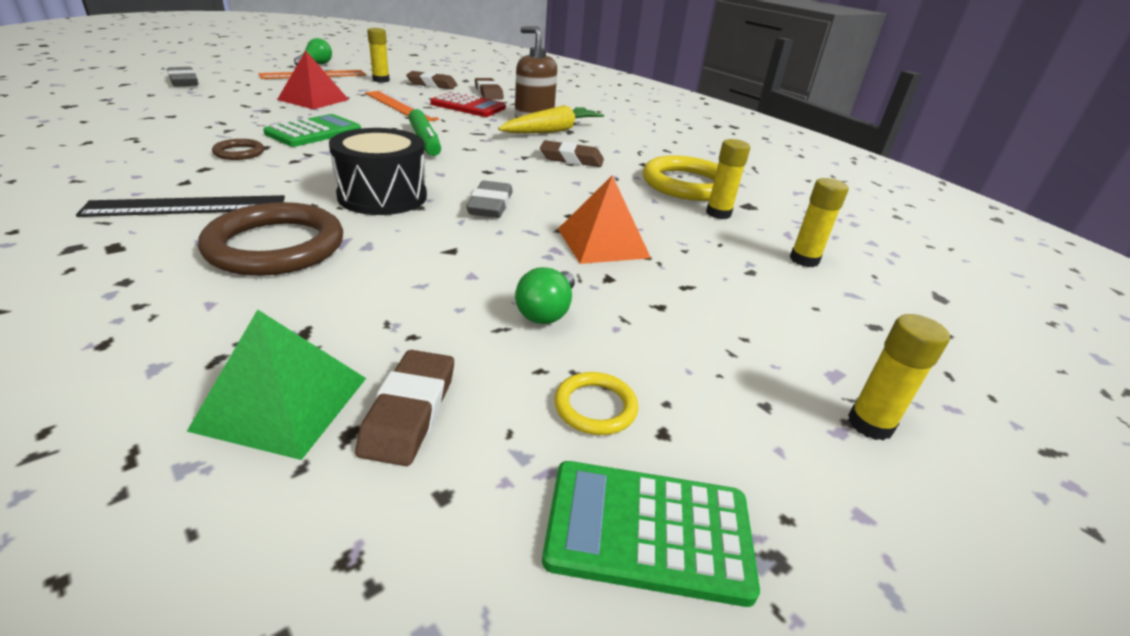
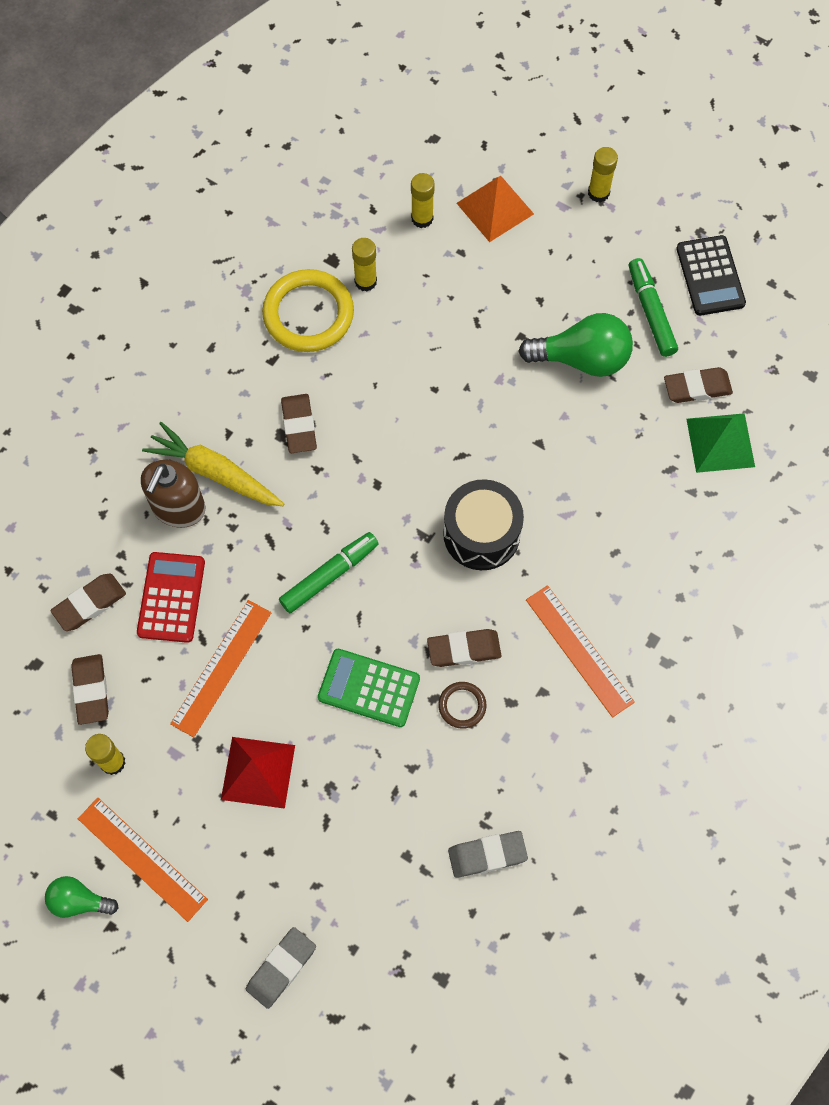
camera: 105 degrees left, 35 degrees up
(187, 206) = (579, 650): black ruler -> orange ruler
(276, 246) = (597, 549): brown ring -> none
(285, 164) = (464, 649): none -> brown eraser
(490, 205) = (451, 450): grey eraser -> grey eraser (487, 855)
(547, 312) = (582, 359): green light bulb -> green light bulb, size x1.77
(595, 407) = (651, 312): yellow ring -> green marker
(602, 243) = (471, 352): orange pyramid -> orange pyramid (495, 208)
(648, 531) = (710, 276): green calculator -> black calculator

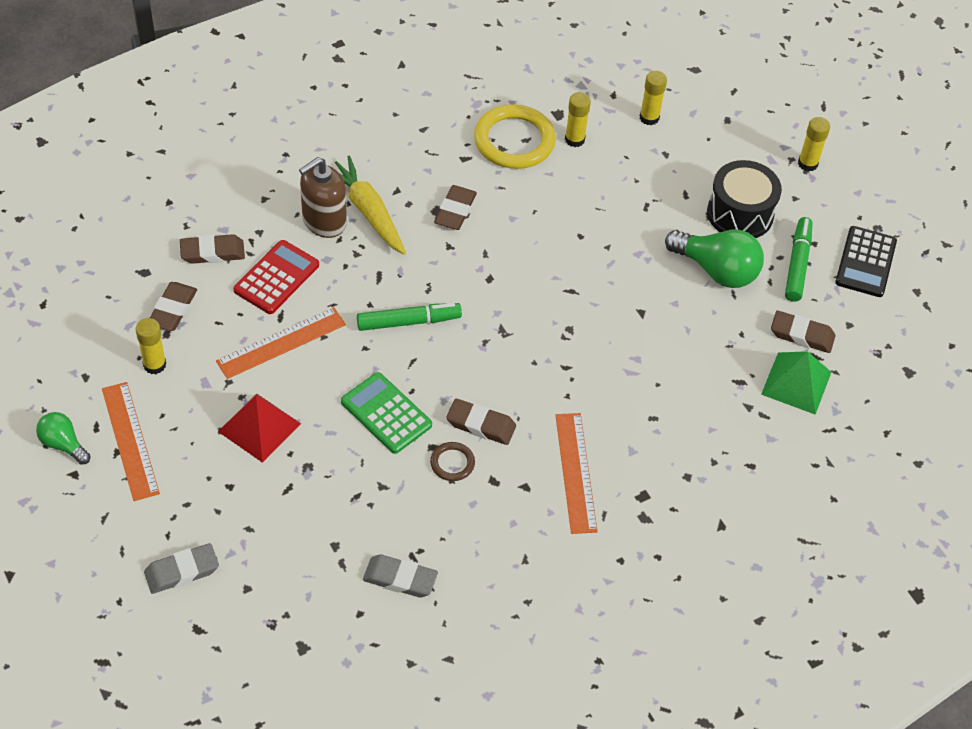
camera: 25 degrees right, 15 degrees down
(481, 534) = (550, 352): black drum -> black drum (740, 214)
(495, 208) = (713, 137): orange pyramid -> none

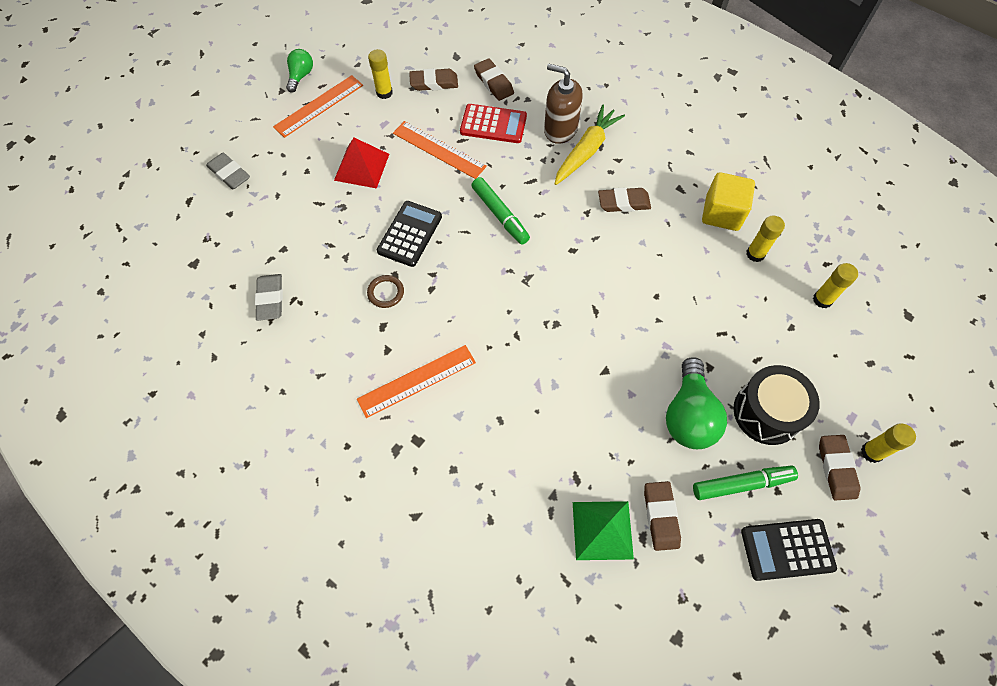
camera: 70 degrees right, 10 degrees up
(386, 413) = (410, 234): green calculator -> black calculator
(481, 425) = (430, 298): brown eraser -> brown eraser (836, 468)
(514, 141) = (722, 213): yellow ring -> yellow cube

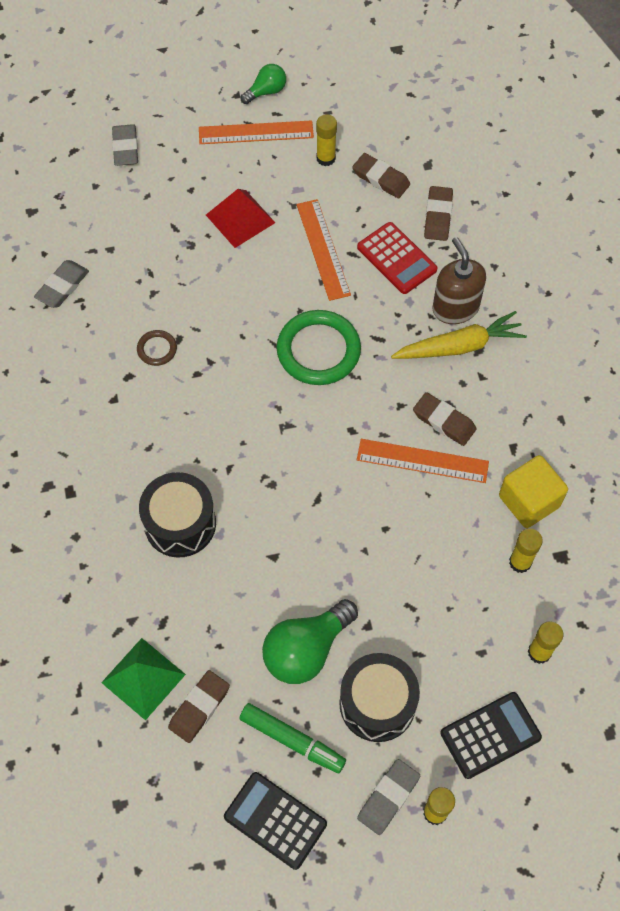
camera: 40 degrees right, 0 degrees up
(410, 234) = (224, 311): black calculator -> black calculator (490, 735)
(417, 381) = (113, 443): orange ruler -> orange ruler (422, 461)
(500, 215) = (318, 350): green marker -> green ring
(520, 399) = (180, 523): none -> black drum
(836, 468) = (388, 797): brown eraser -> grey eraser

